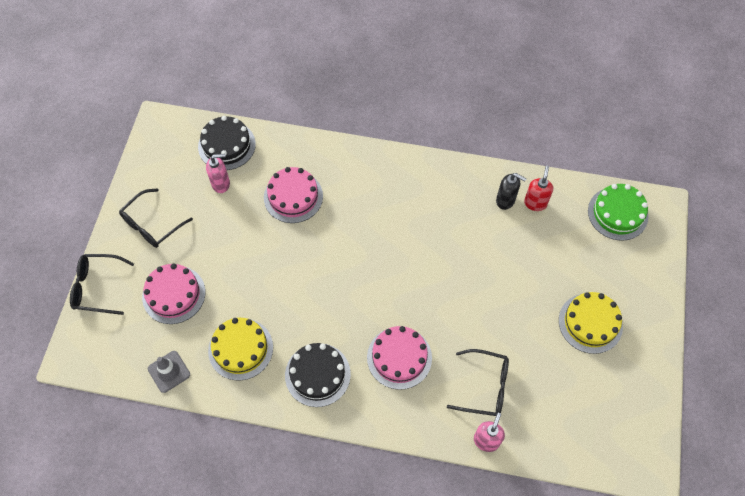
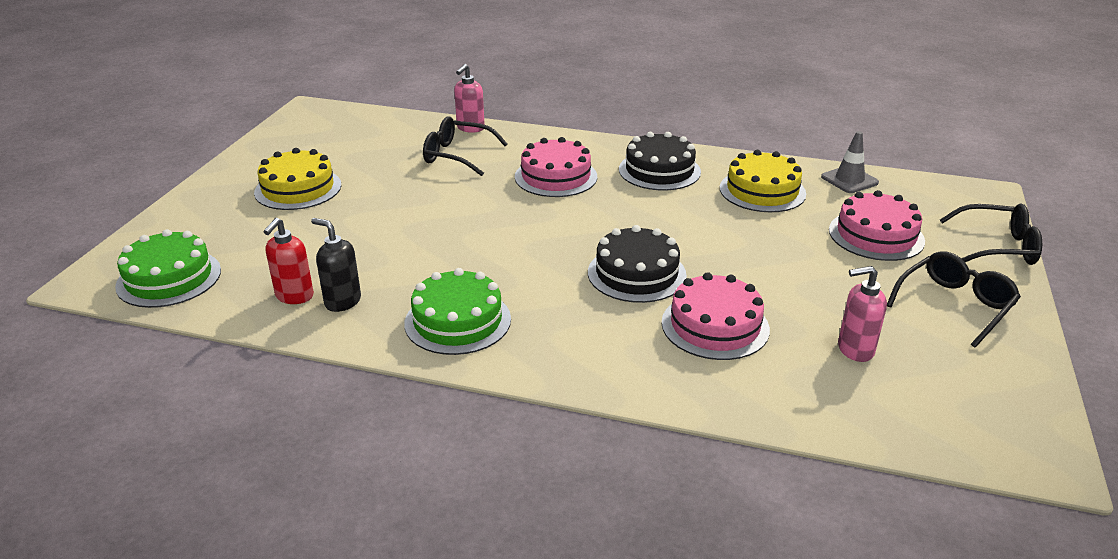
camera: 175 degrees left, 30 degrees down
(226, 145) = (867, 408): black cake -> black cake (636, 273)
(435, 189) = (457, 321): none -> green cake

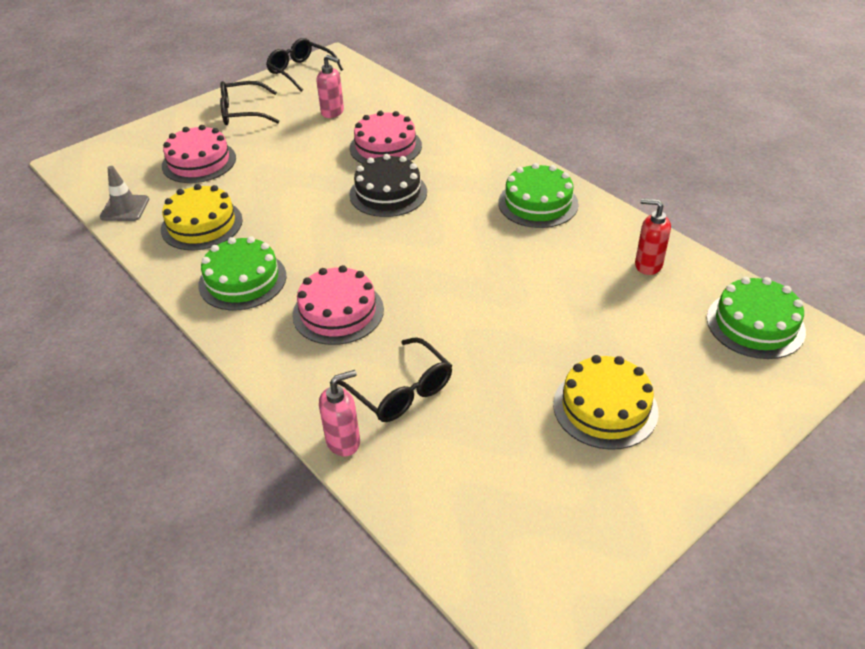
camera: 145 degrees left, 10 degrees up
(294, 296) = (648, 265): red soap dispenser -> red soap dispenser turned 120 degrees counterclockwise
(342, 301) = (611, 247): black soap dispenser -> none
(659, 170) = (242, 280): black cake -> green cake
(996, 247) = (150, 130): black glasses -> black glasses (301, 71)

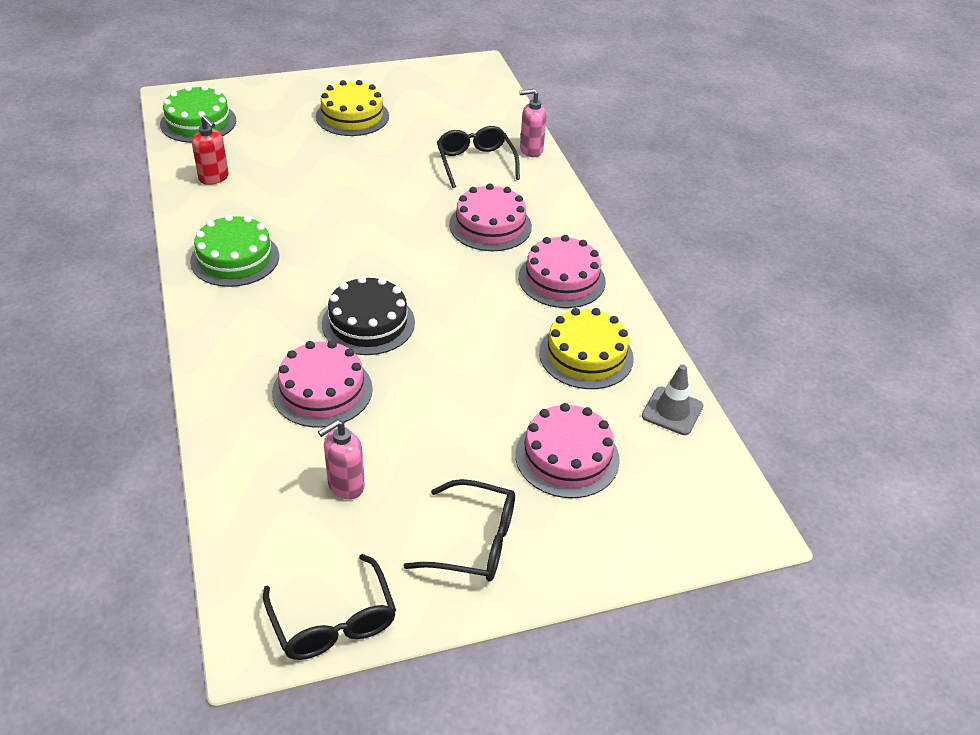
camera: 160 degrees left, 0 degrees up
(242, 280) = (561, 279): green cake -> pink cake
(333, 112) = (345, 485): pink soap dispenser -> pink soap dispenser turned 90 degrees counterclockwise

